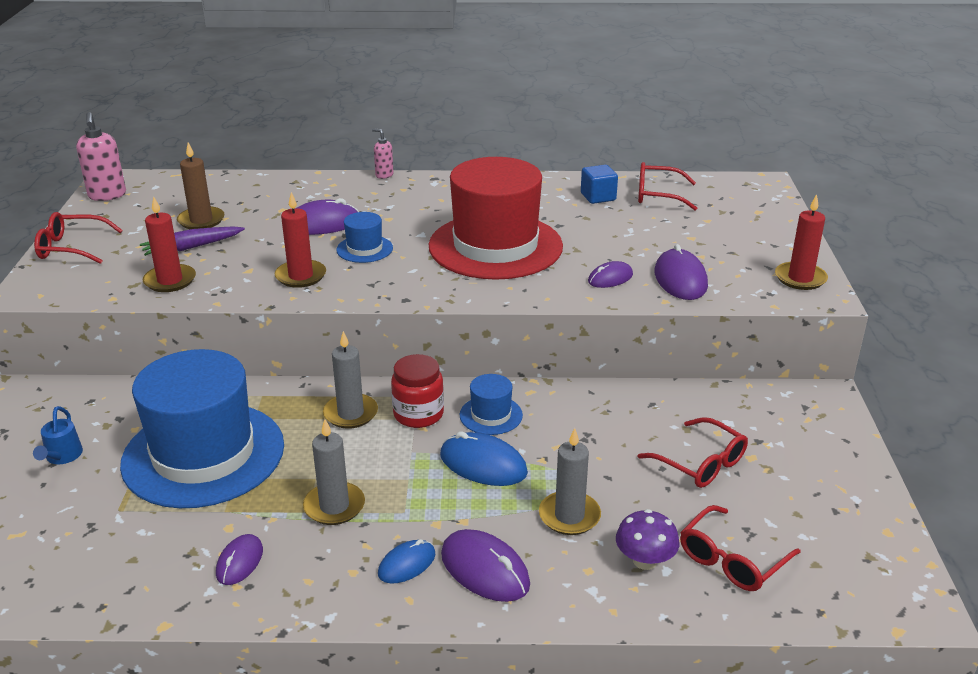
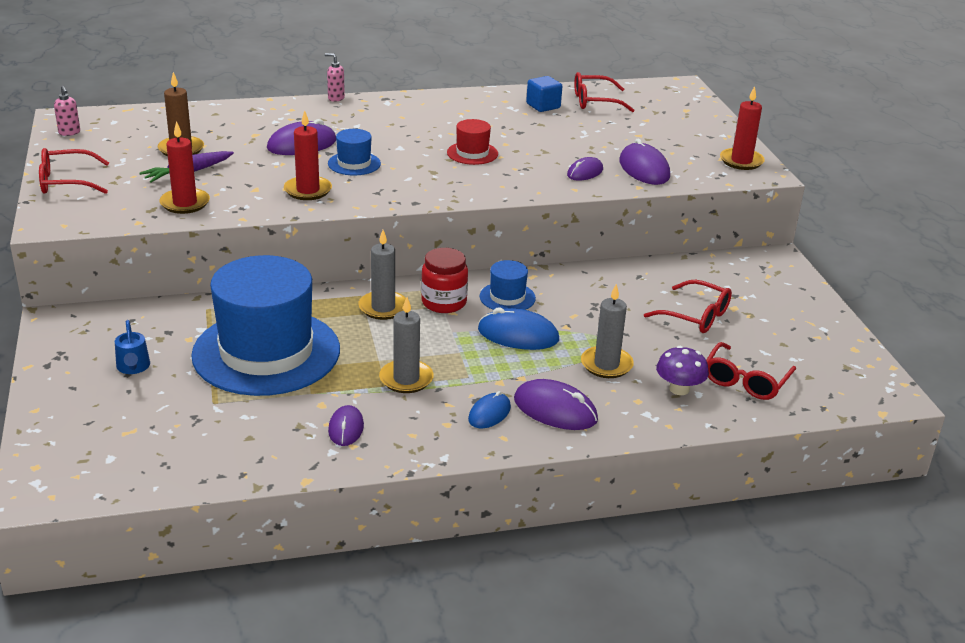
camera: 15 degrees left, 0 degrees up
(107, 195) = (69, 133): pink soap dispenser -> pink soap dispenser, size x0.57
(495, 246) = (472, 153): red hat -> red hat, size x0.42

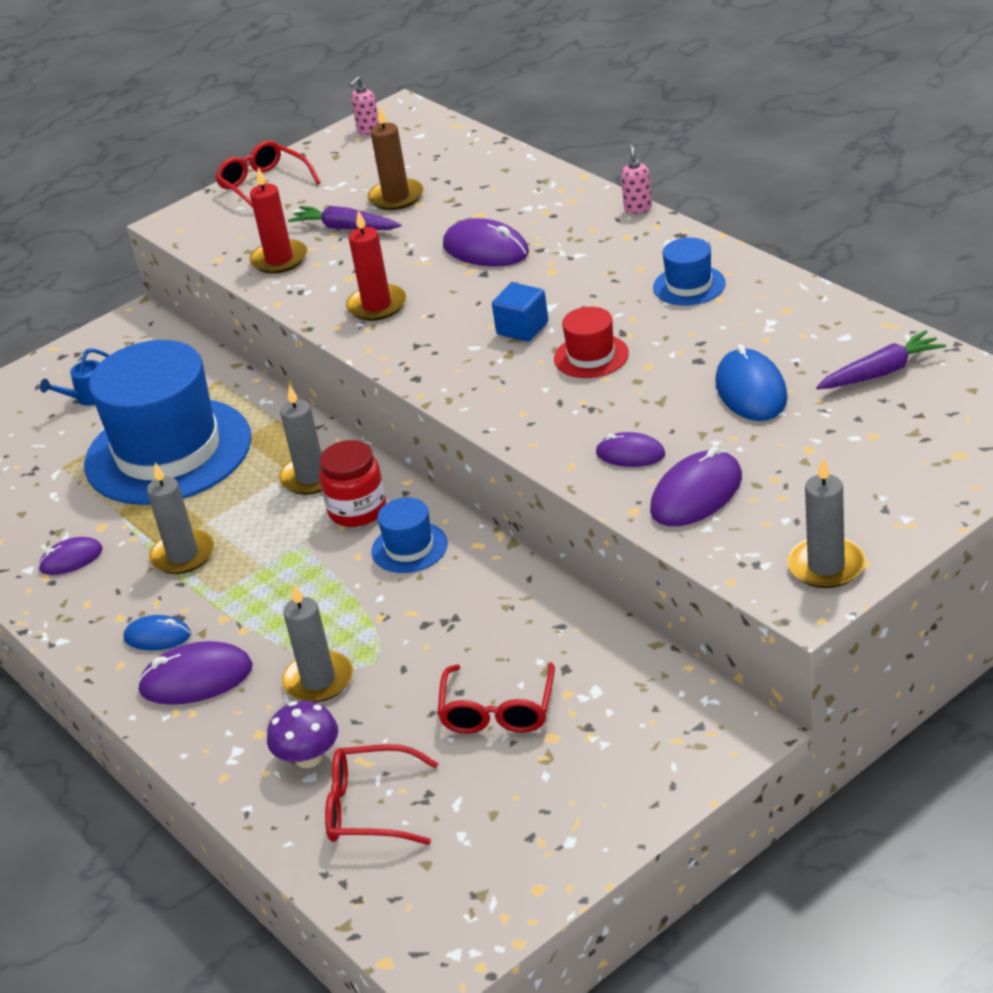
camera: 70 degrees right, 5 degrees up
(354, 163) = (473, 300): blue hat -> blue hat (689, 285)
(518, 335) = (331, 590): blue mouse -> blue mouse (751, 390)
(543, 106) = (807, 342): blue cube -> blue cube (522, 329)
(555, 410) = (196, 679): purple mouse -> purple mouse turned 75 degrees clockwise
(595, 101) = (881, 372): red glasses -> purple carrot
(741, 161) = (826, 566): red candle -> grey candle

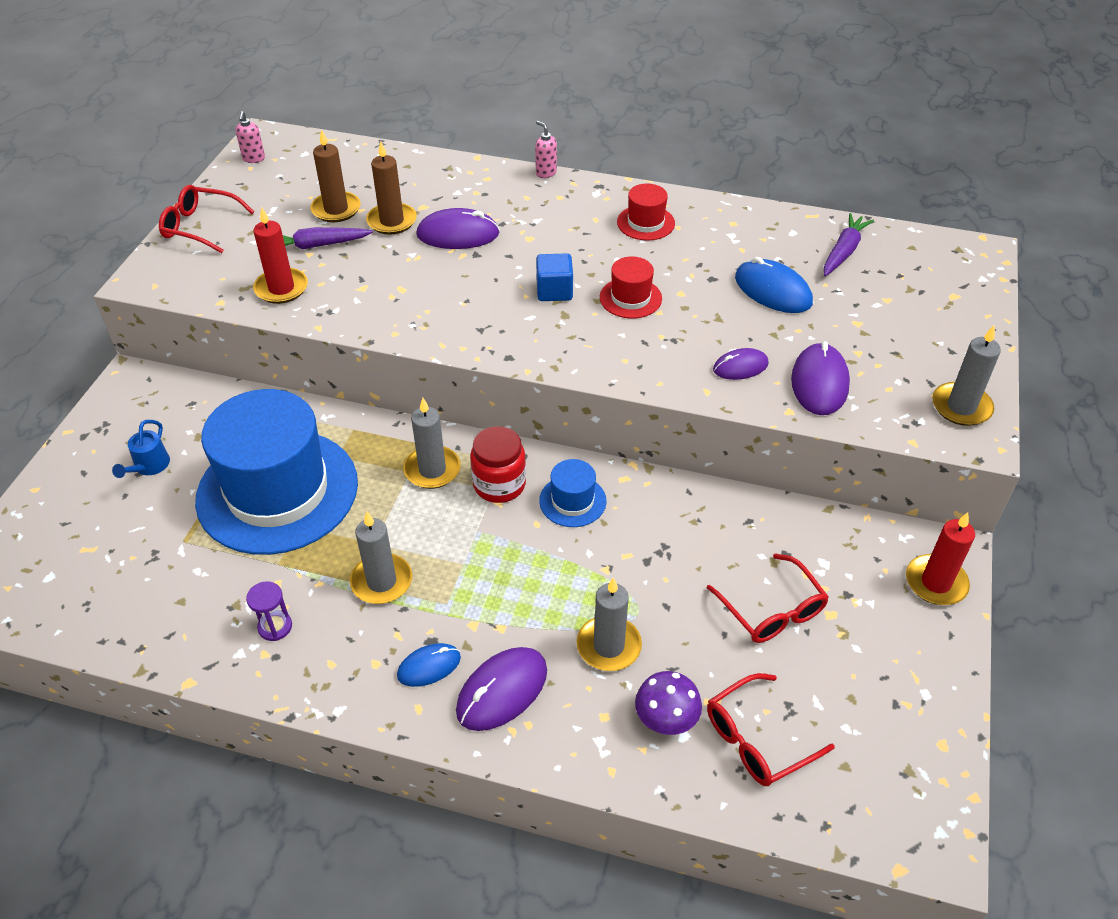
camera: 40 degrees left, 10 degrees up
(71, 559) = (275, 627): purple mouse -> purple hourglass
(377, 306) = (412, 305): red candle -> red candle (936, 582)
(436, 221) = (392, 221): none -> brown candle
(689, 285) = (645, 223): blue hat -> red hat

